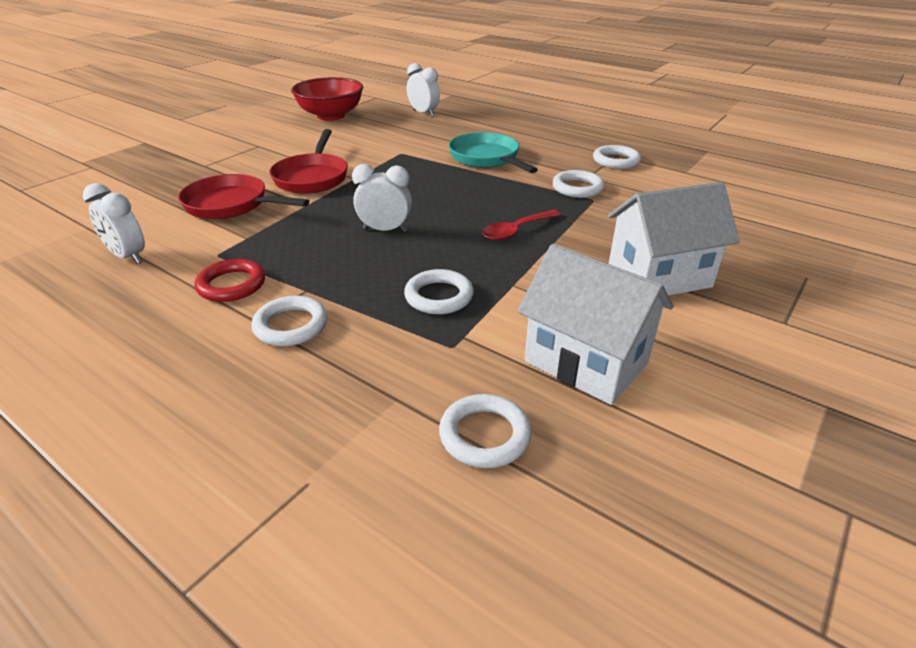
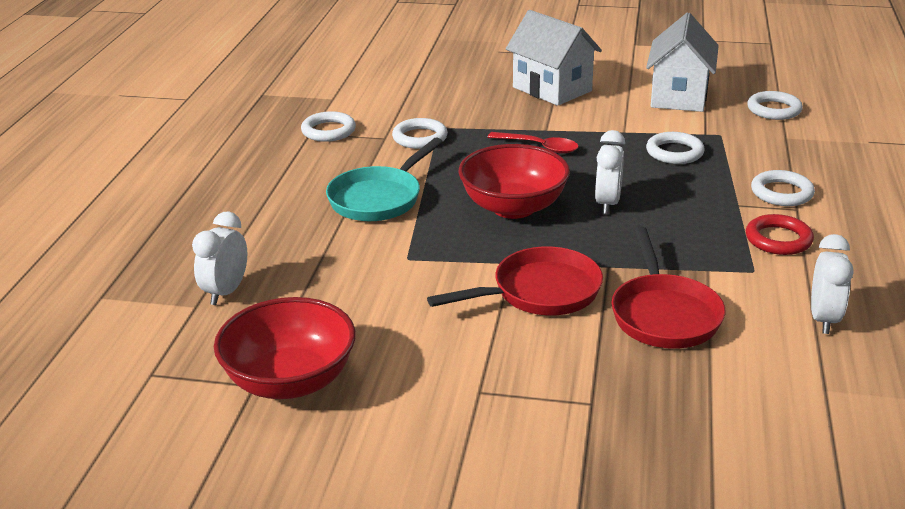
camera: 115 degrees left, 5 degrees down
(385, 230) = (607, 204): white clock -> white clock turned 150 degrees counterclockwise
(423, 195) = (513, 207): none -> red bowl

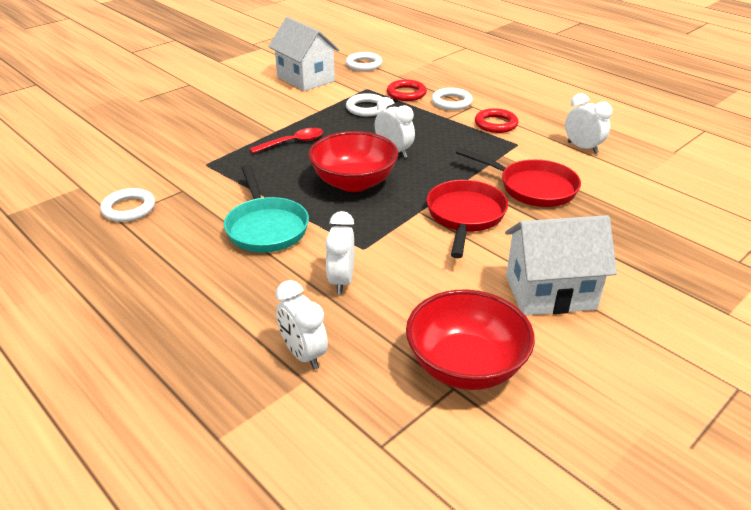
camera: 55 degrees left, 5 degrees up
(344, 268) = (341, 280): none -> white clock
(420, 138) = (207, 177): white ring -> none
(552, 89) = (226, 107): white house -> white house (550, 292)
(751, 159) = (406, 93): none -> red ring

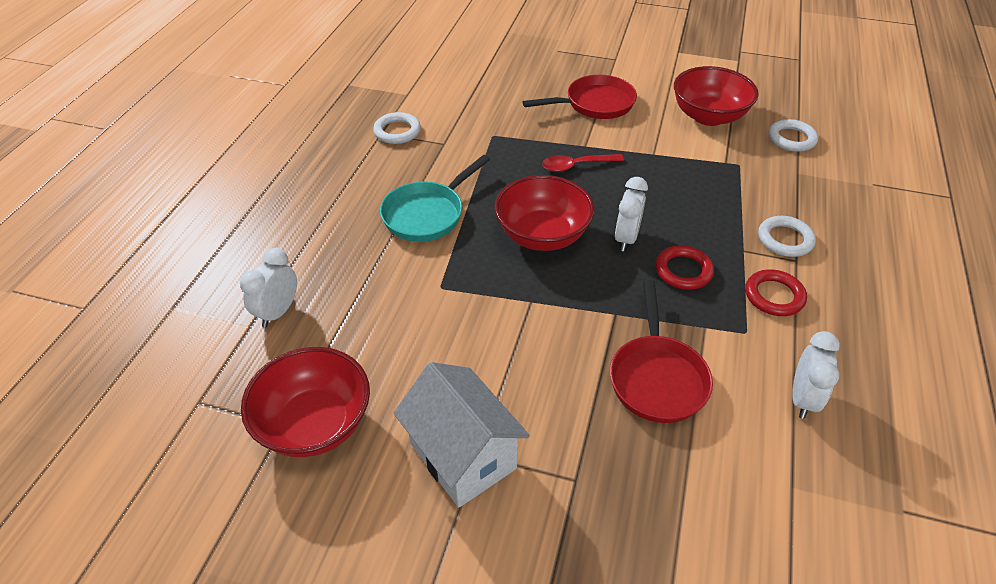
camera: 60 degrees right, 10 degrees up
(293, 142) = (576, 166): red spoon -> red spoon turned 135 degrees clockwise
(305, 79) = (708, 116): white house -> red bowl
(341, 280) = (384, 293): white clock -> none
(366, 108) = (695, 182): white ring -> none
(406, 93) = (762, 197): red ring -> red ring (683, 271)
(465, 216) = (550, 339): red pan -> red pan (595, 104)

